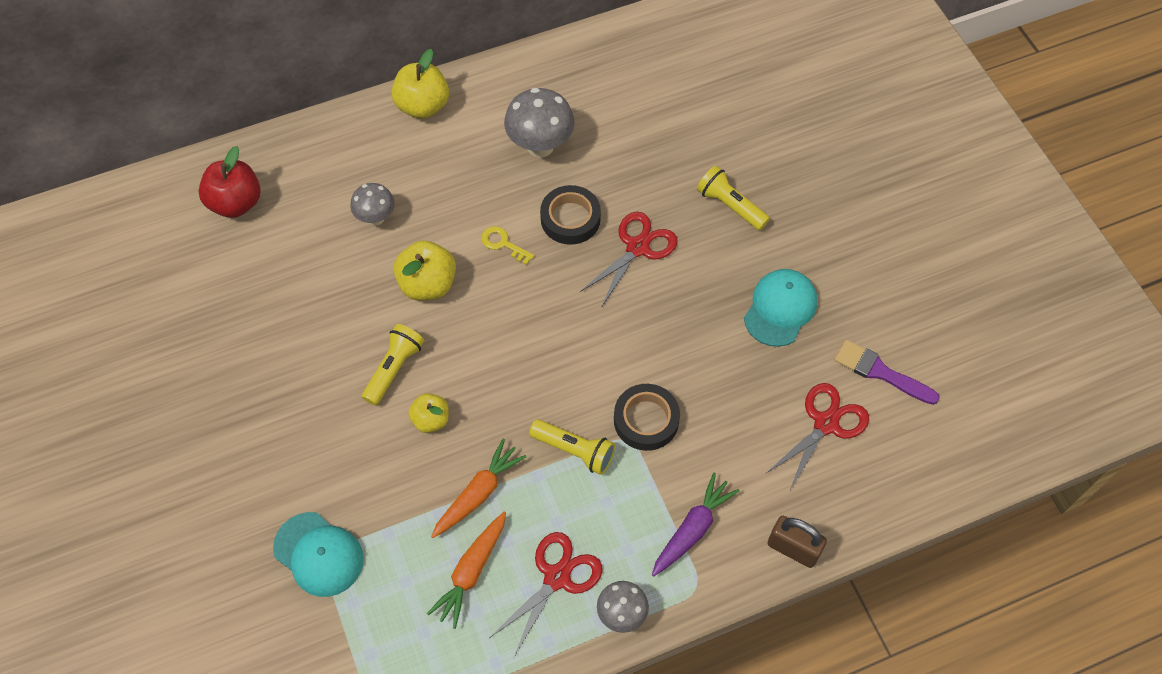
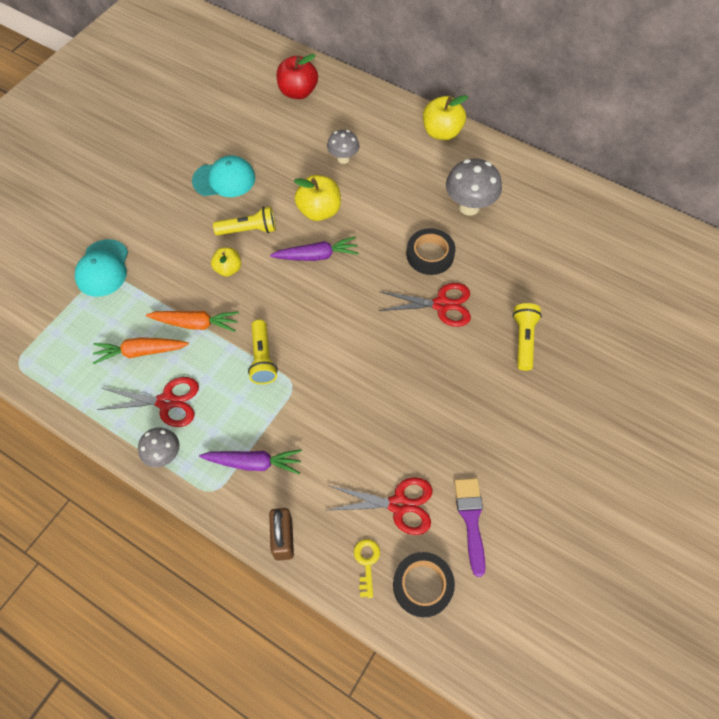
camera: 55 degrees right, 0 degrees up
(485, 322) = (317, 256): none -> purple carrot
(503, 244) = (380, 231): yellow key -> yellow key (366, 563)
(646, 420) = (315, 386): black tape -> black tape (422, 585)
(780, 309) = (468, 420): turquoise cap -> turquoise cap (224, 179)

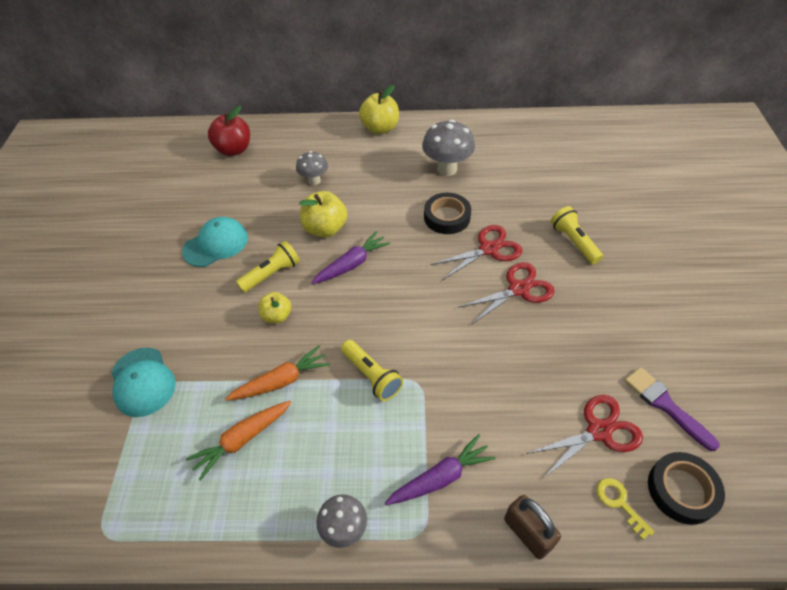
camera: 30 degrees left, 10 degrees down
(166, 402) = (306, 473): red scissors -> red scissors (518, 289)

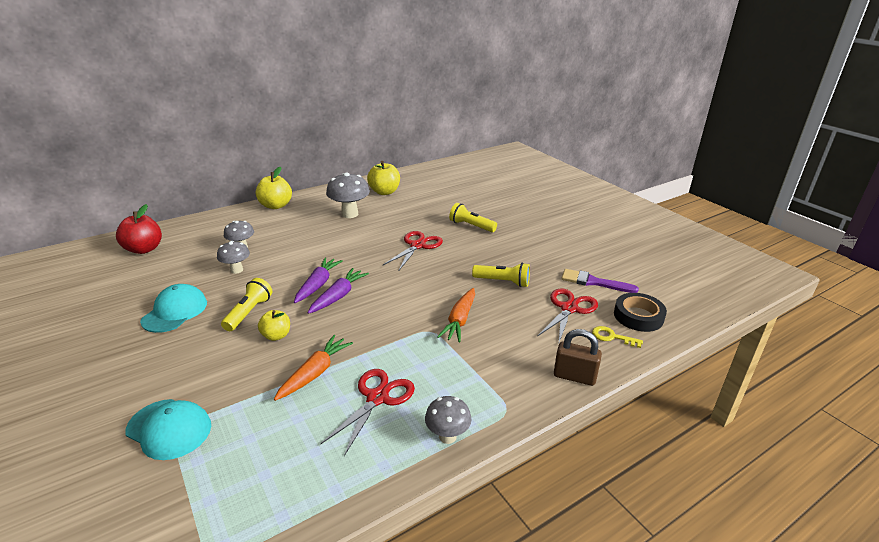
camera: 35 degrees left, 20 degrees down
(242, 440) = (310, 424): orange carrot -> orange carrot (460, 320)
(293, 211) = (236, 270): none -> grey mushroom
(325, 229) = (276, 272): yellow apple -> yellow apple (384, 192)
(372, 376) = (390, 341): yellow flashlight -> yellow flashlight (503, 282)
(441, 477) = (492, 374): purple carrot -> purple carrot (338, 296)
(447, 217) = (372, 238): black tape -> none
(518, 289) = (456, 259): red scissors -> red scissors (377, 398)

